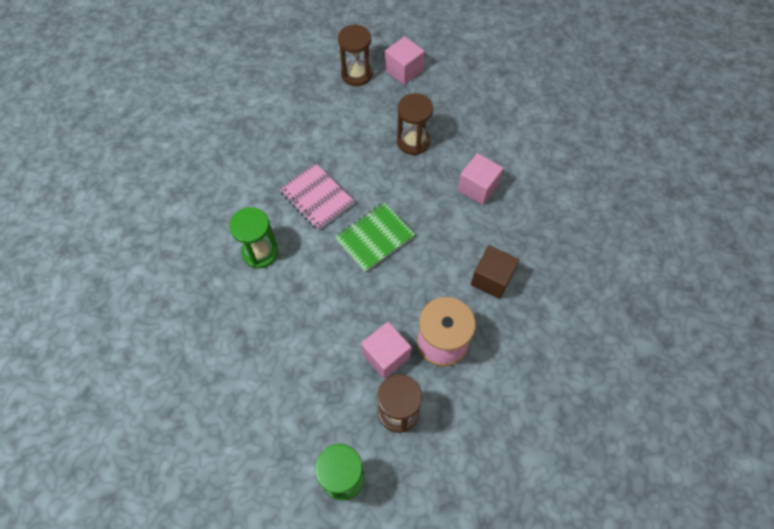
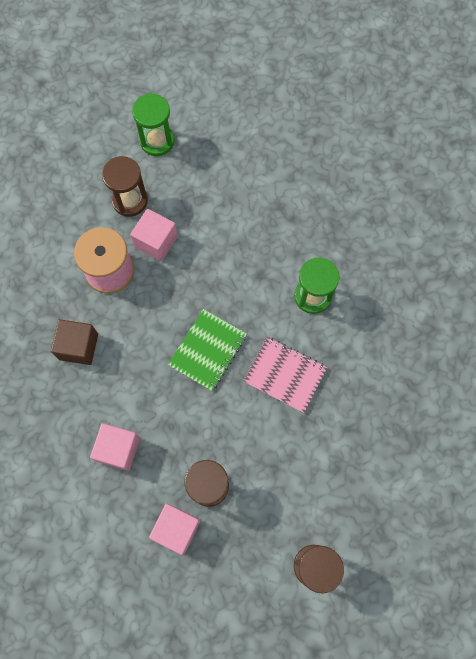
camera: 160 degrees right, 10 degrees up
(404, 70) = (257, 595): pink cube -> pink cube (176, 529)

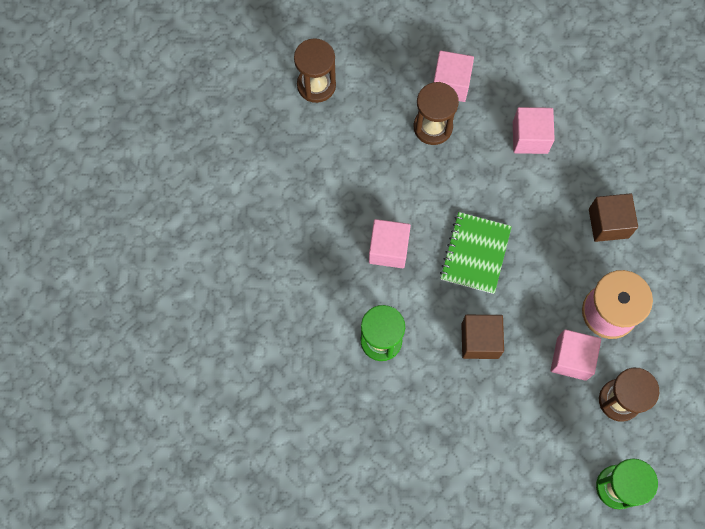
camera: 165 degrees right, 0 degrees up
(228, 275) = (480, 340): none -> brown cube
(285, 375) = (388, 249): pink notebook -> pink cube

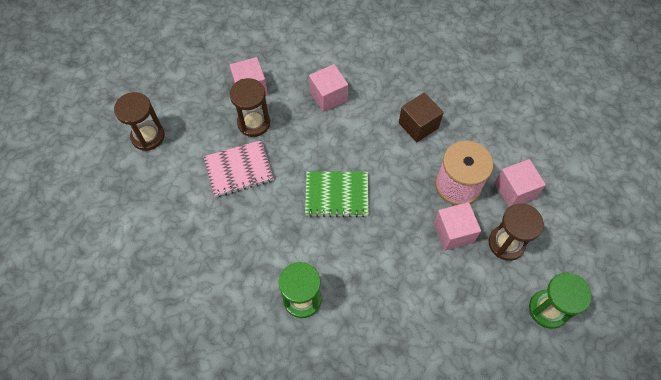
camera: 30 degrees left, 10 degrees down
(388, 249) = (269, 226): pink cube -> pink cube (514, 190)
(390, 172) = (239, 169): none -> pink notebook
(475, 253) = (337, 195): green notebook -> green notebook turned 75 degrees counterclockwise
(480, 340) = (378, 256): brown cube -> none

